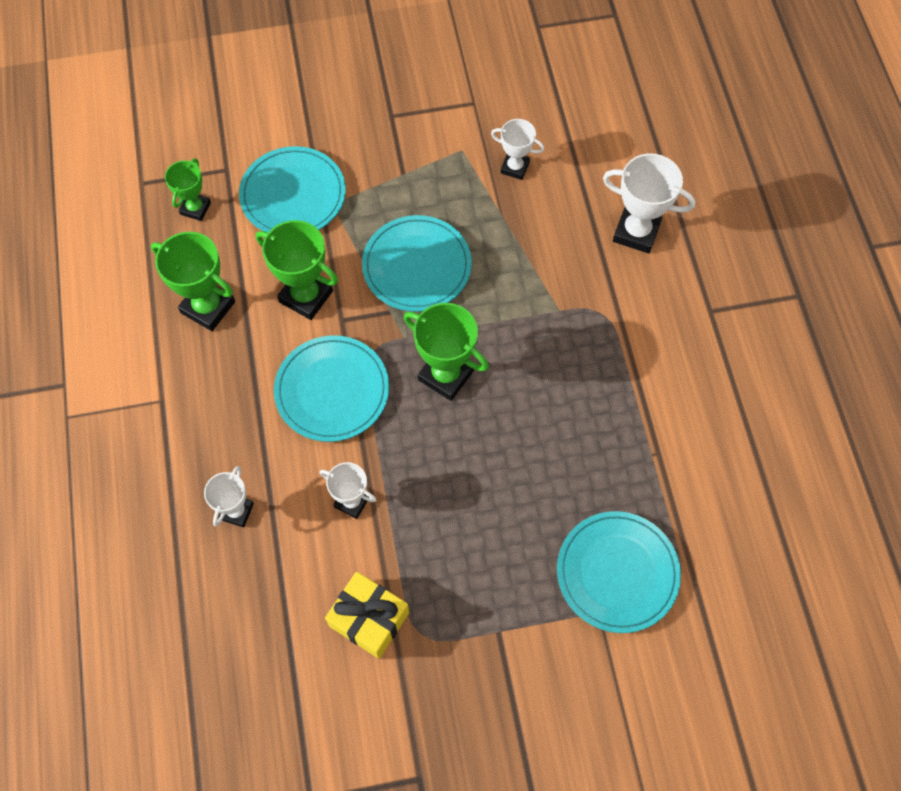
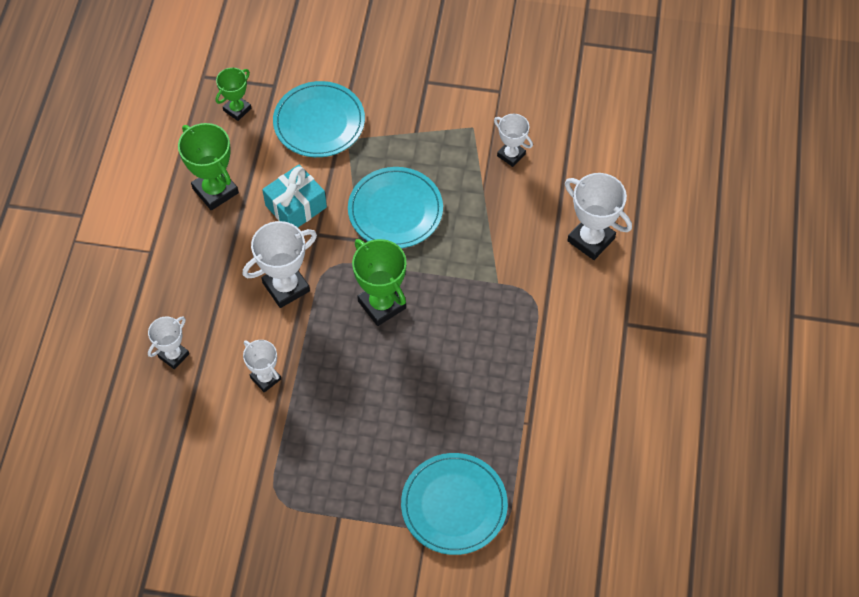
camera: 20 degrees right, 5 degrees down
(306, 296) = (296, 206): green trophy -> turquoise gift
(332, 390) = (286, 287): turquoise plate -> white trophy
(369, 619) = (241, 472): yellow gift -> none

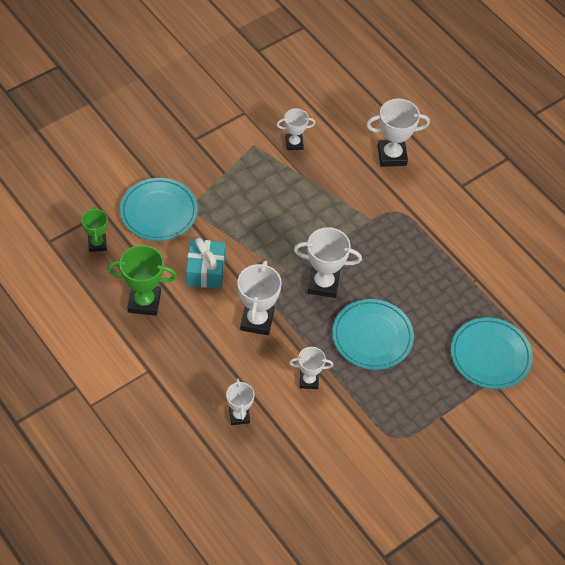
camera: 50 degrees left, 5 degrees down
(382, 304) = (323, 284): green trophy -> white trophy
(395, 210) = (266, 226): turquoise plate -> turquoise plate (372, 336)

